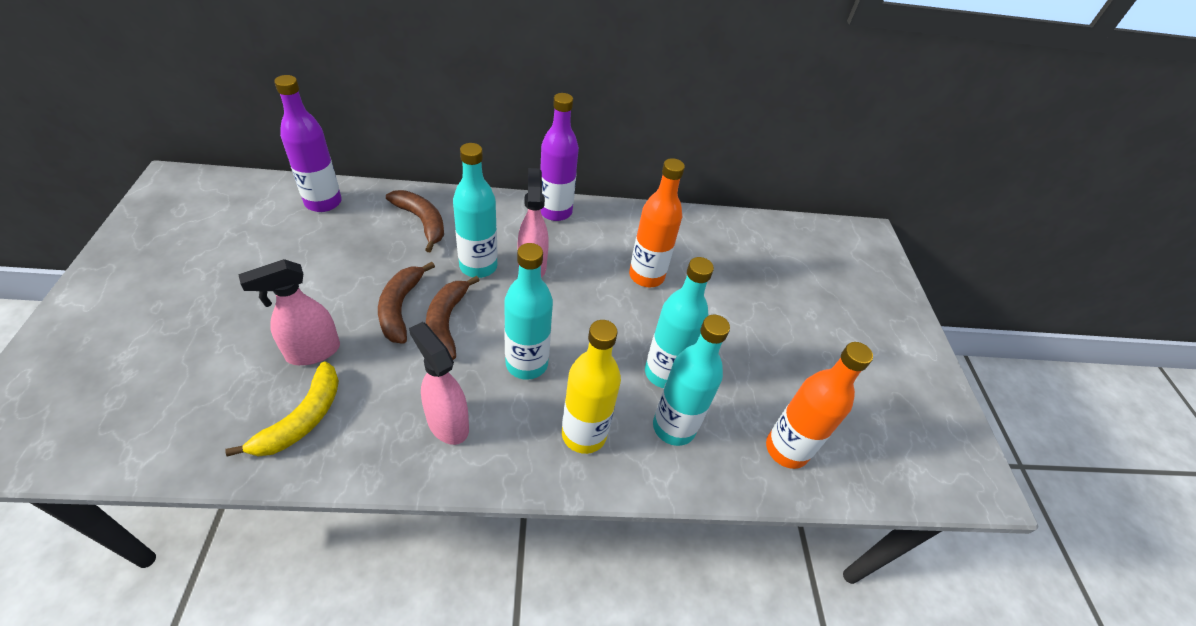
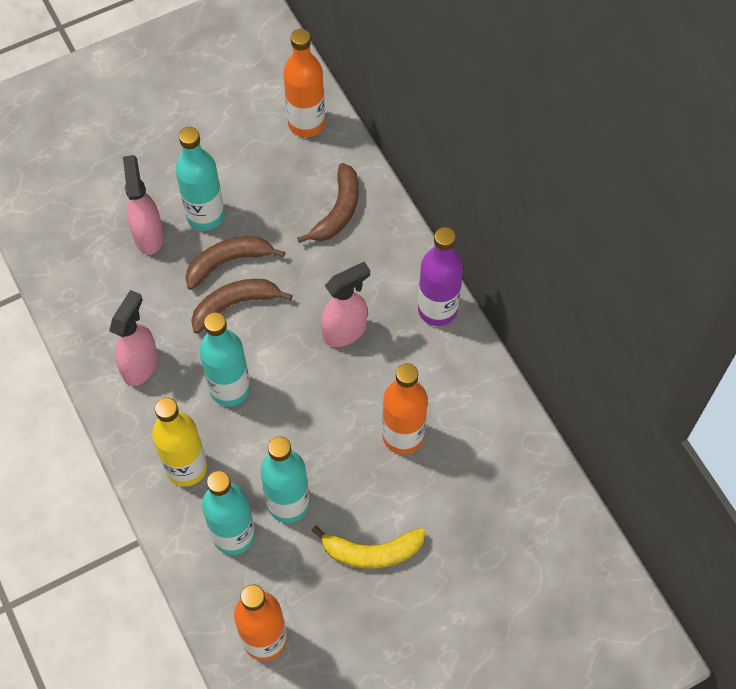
camera: 70 degrees right, 15 degrees up
(302, 419) = (91, 271): yellow banana -> yellow banana (372, 552)
(312, 352) = (148, 235): pink spray bottle -> pink spray bottle turned 45 degrees clockwise
(323, 202) = (306, 123): purple bottle -> orange bottle
(478, 266) = (314, 289): turquoise bottle -> turquoise bottle (205, 215)

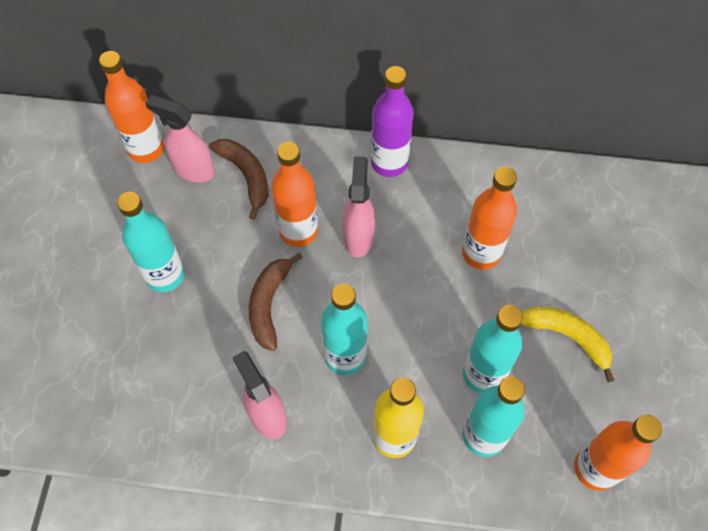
camera: 55 degrees left, 0 degrees up
(148, 235) = (145, 332): pink spray bottle -> pink spray bottle (193, 169)
(228, 262) = (224, 285): brown banana -> none
(316, 283) = (298, 231): none -> orange bottle
(372, 552) = (567, 337): yellow banana -> yellow banana turned 90 degrees counterclockwise

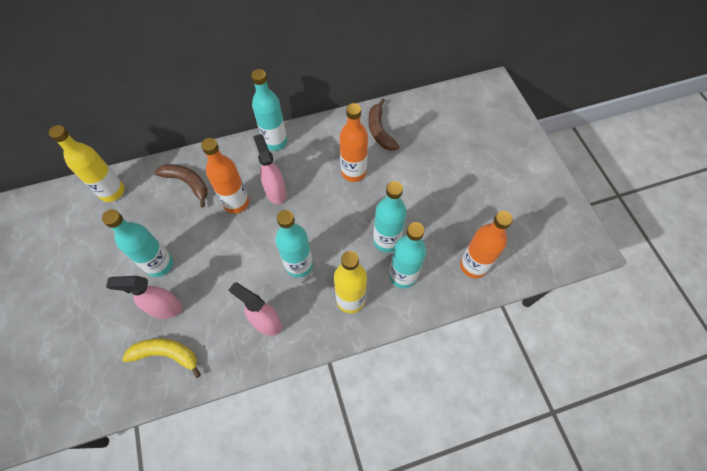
camera: 25 degrees left, 0 degrees up
(146, 149) = (112, 192): orange bottle -> yellow bottle
(193, 169) = (150, 192): pink spray bottle -> pink spray bottle (165, 308)
(269, 304) = (237, 254): brown banana -> brown banana (380, 131)
(389, 163) = (275, 142): purple bottle -> turquoise bottle
(567, 337) = (424, 199): yellow banana -> yellow banana (166, 354)

